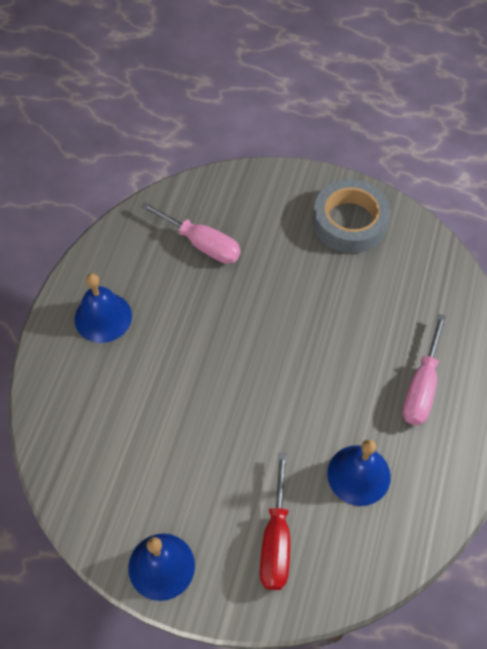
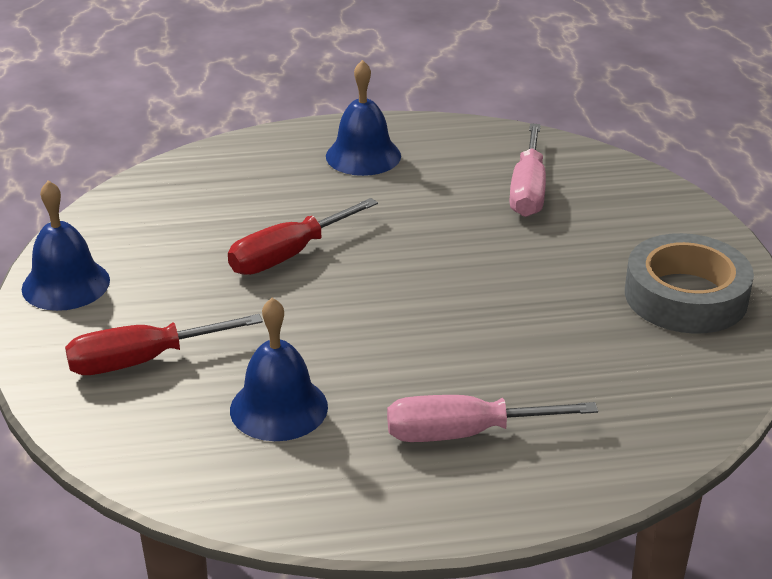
camera: 65 degrees right, 25 degrees down
(201, 411) = (288, 255): none -> red screwdriver

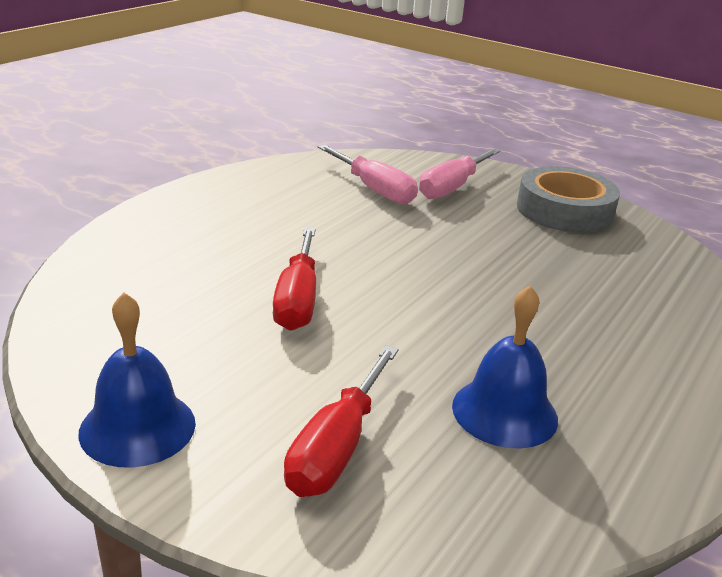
camera: 50 degrees left, 5 degrees down
(363, 156) = (223, 210): blue bell -> none
(464, 433) = (631, 351): pink screwdriver -> pink screwdriver (452, 187)

